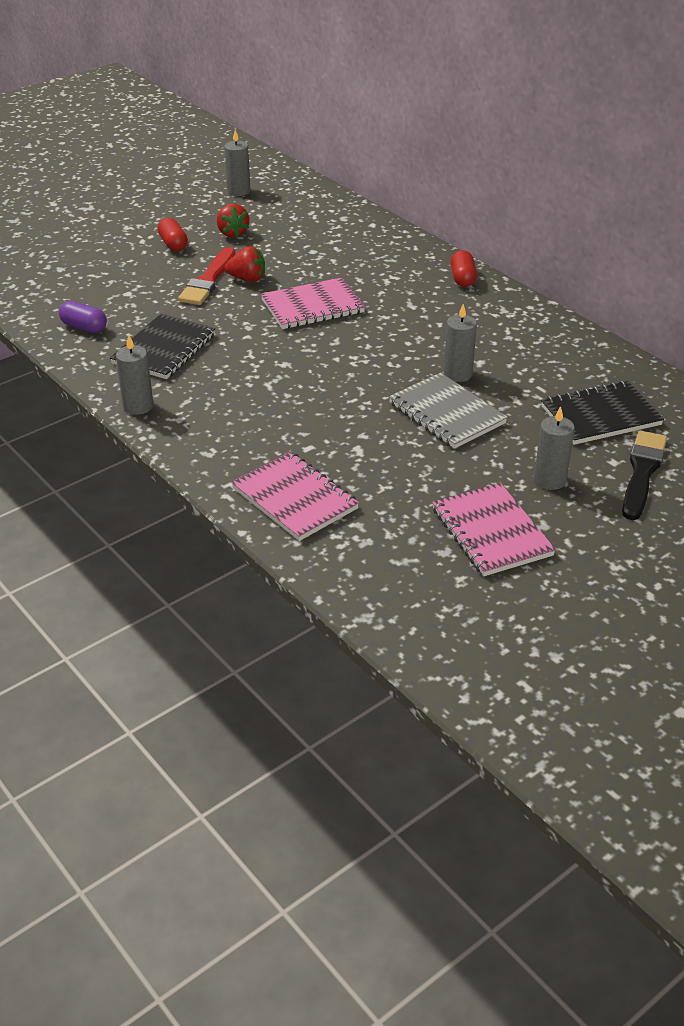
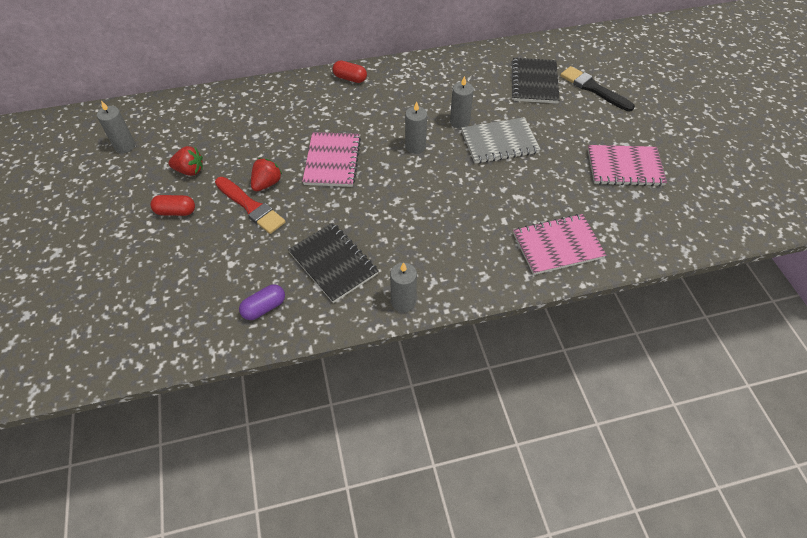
camera: 65 degrees left, 15 degrees up
(550, 480) = (586, 125): grey candle -> grey candle (415, 146)

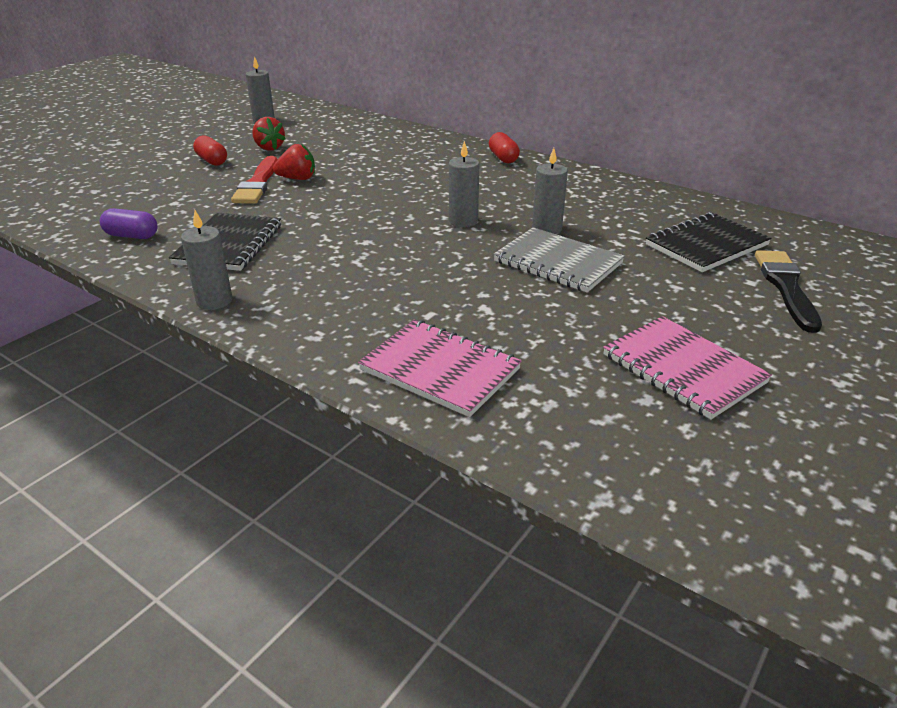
camera: 50 degrees right, 20 degrees down
(332, 161) = (373, 192): pink notebook -> none

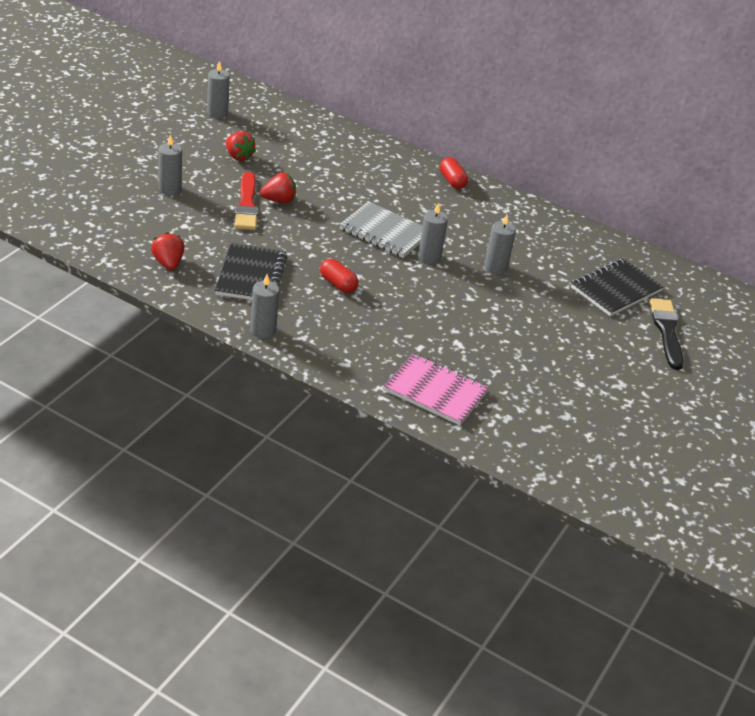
camera: 10 degrees left, 5 degrees up
(132, 236) = (168, 263): purple capsule -> red strawberry
(177, 174) = (170, 189): none -> grey candle
(212, 161) = (193, 173): red capsule -> red capsule (338, 284)
(558, 262) = (506, 303): grey notebook -> grey notebook (384, 232)
(683, 369) = (590, 395): pink notebook -> none

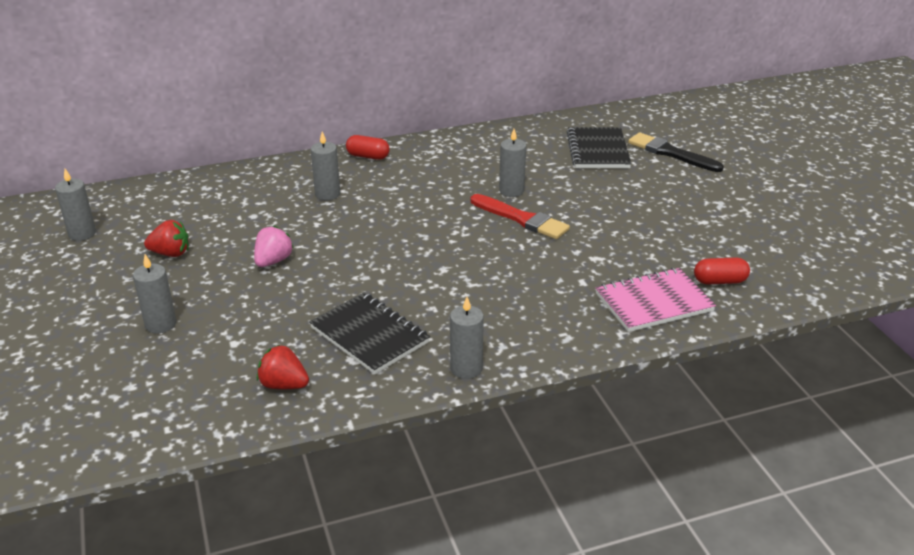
camera: 45 degrees left, 5 degrees down
(246, 205) = (254, 285): red brush -> red brush (521, 219)
(279, 200) = (273, 261): red strawberry -> pink strawberry
(338, 284) = (443, 286): red capsule -> red capsule (720, 281)
(384, 232) = (396, 223): grey notebook -> none
(429, 257) = (459, 217): grey candle -> grey candle (327, 194)

